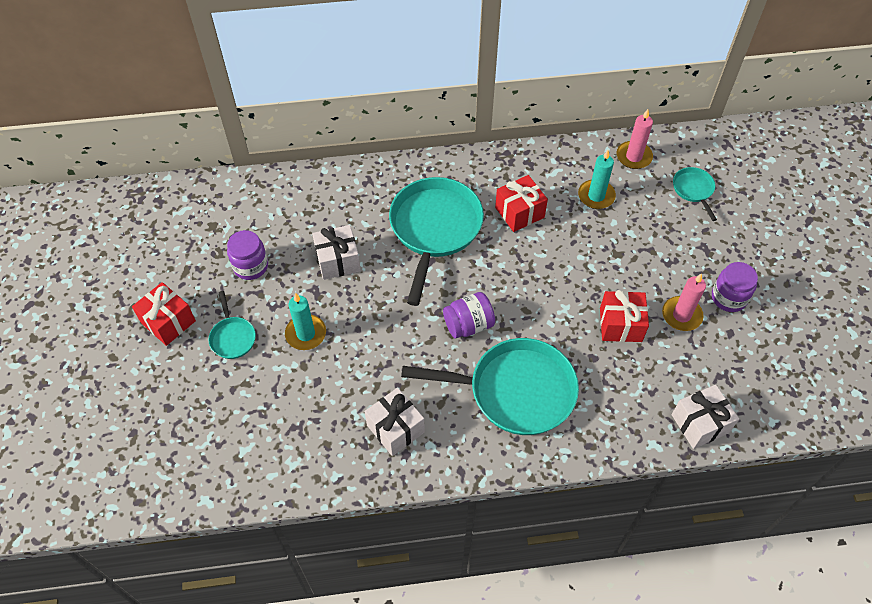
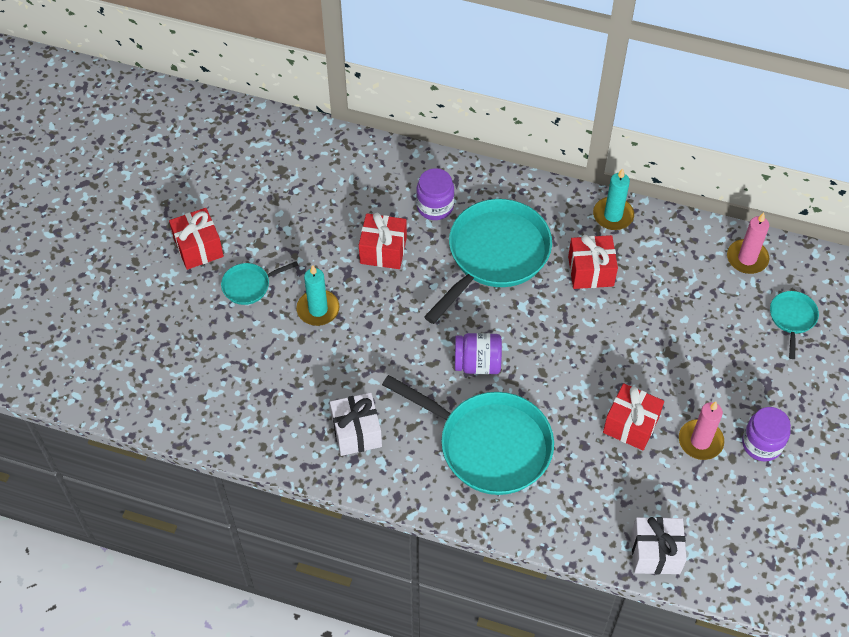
camera: 25 degrees right, 0 degrees up
(232, 337) = (249, 285): turquoise pan -> turquoise pan turned 60 degrees clockwise
(250, 266) = (298, 224): purple jar -> purple jar (435, 206)
(338, 261) = (383, 250): white gift -> red gift
(596, 196) = (681, 285): turquoise candle -> turquoise candle (613, 215)

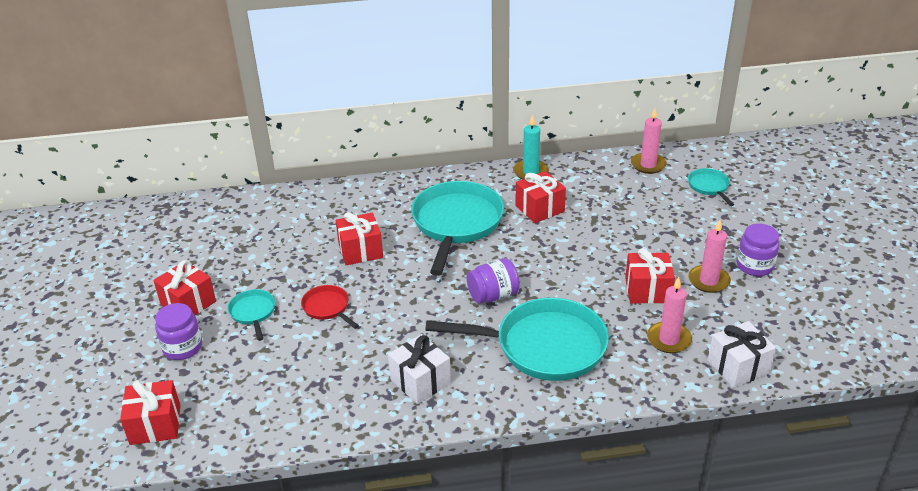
camera: 25 degrees left, 20 degrees down
(117, 375) = (155, 425): none -> red gift
(249, 285) = (253, 313): turquoise pan -> turquoise pan turned 120 degrees clockwise
(318, 309) = (327, 308): turquoise candle -> red pan
(435, 206) = (385, 210): purple jar -> purple jar (182, 347)
(611, 492) = (669, 339): none -> pink candle

